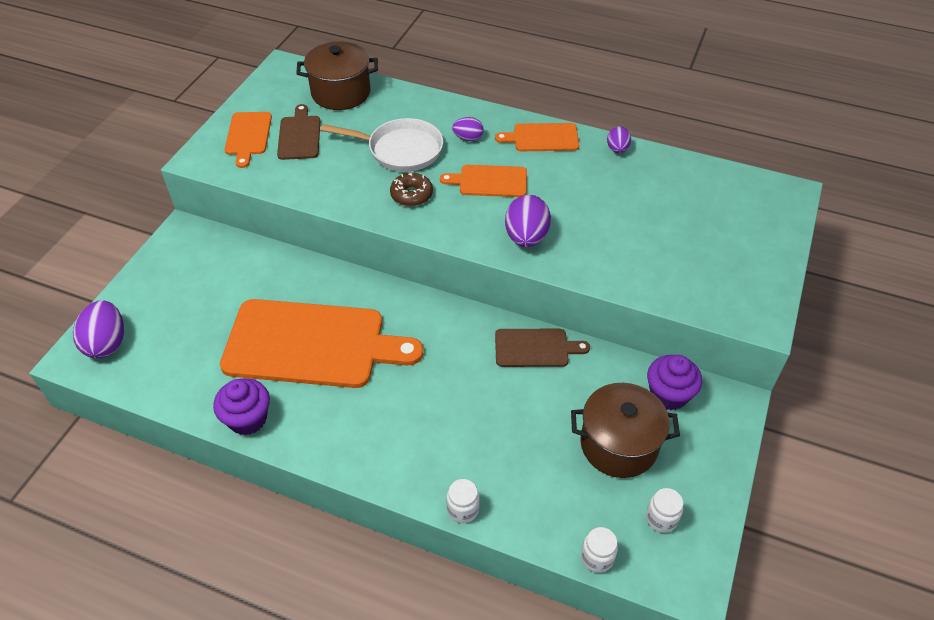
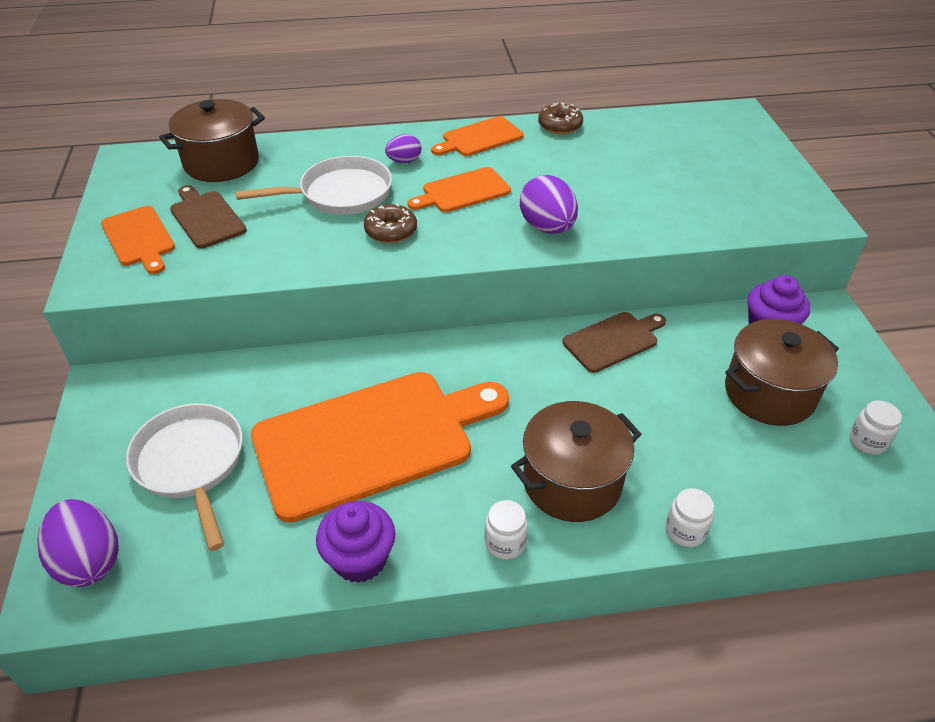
camera: 30 degrees left, 5 degrees down
(197, 309) = (191, 464): none -> white pan
(416, 437) = (572, 482): none -> brown pot
(597, 557) = (849, 508): white jar -> white jar (505, 543)
(617, 149) = (560, 125): purple egg -> brown donut

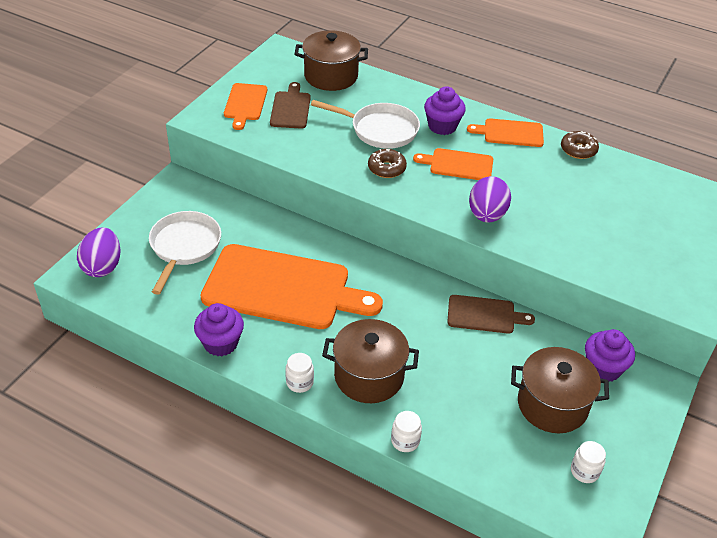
camera: 35 degrees right, 0 degrees up
(404, 161) = (442, 126): purple egg -> purple cupcake

